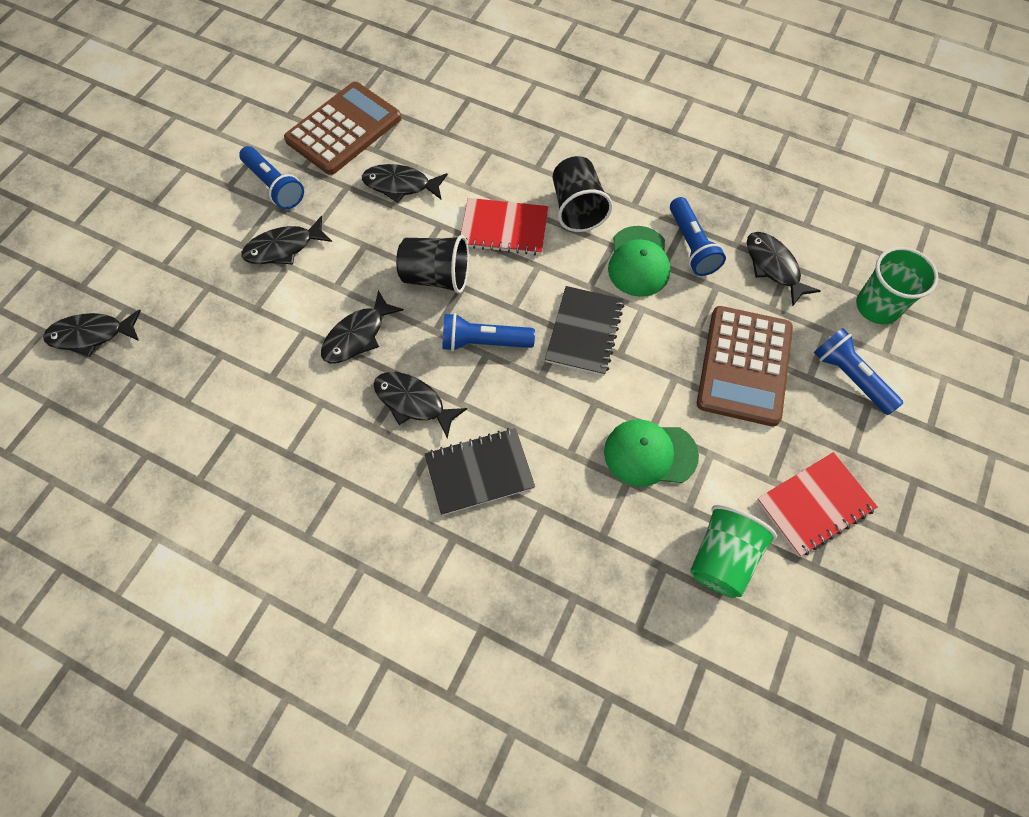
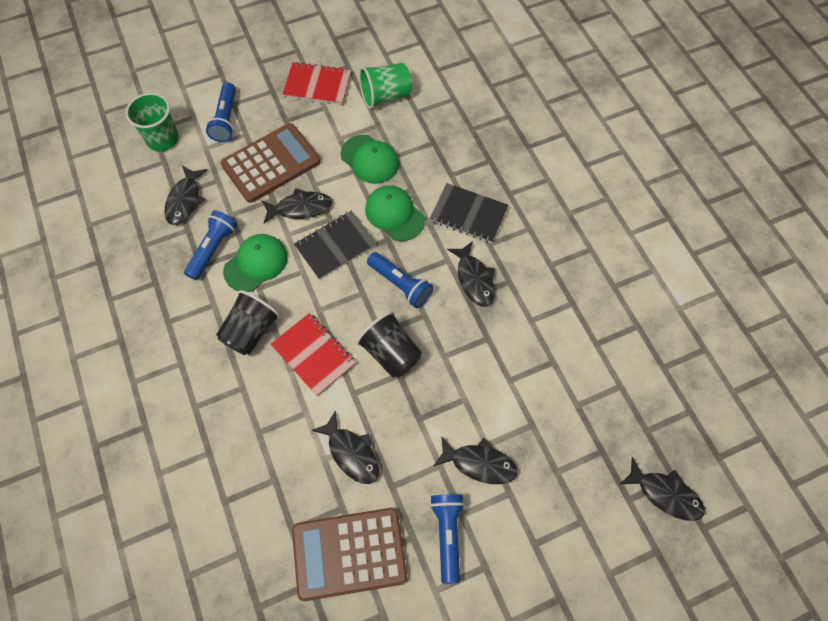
camera: 140 degrees left, 0 degrees up
(357, 335) = (476, 349): black fish -> black fish (300, 208)
(559, 409) = (394, 214): none -> green cap

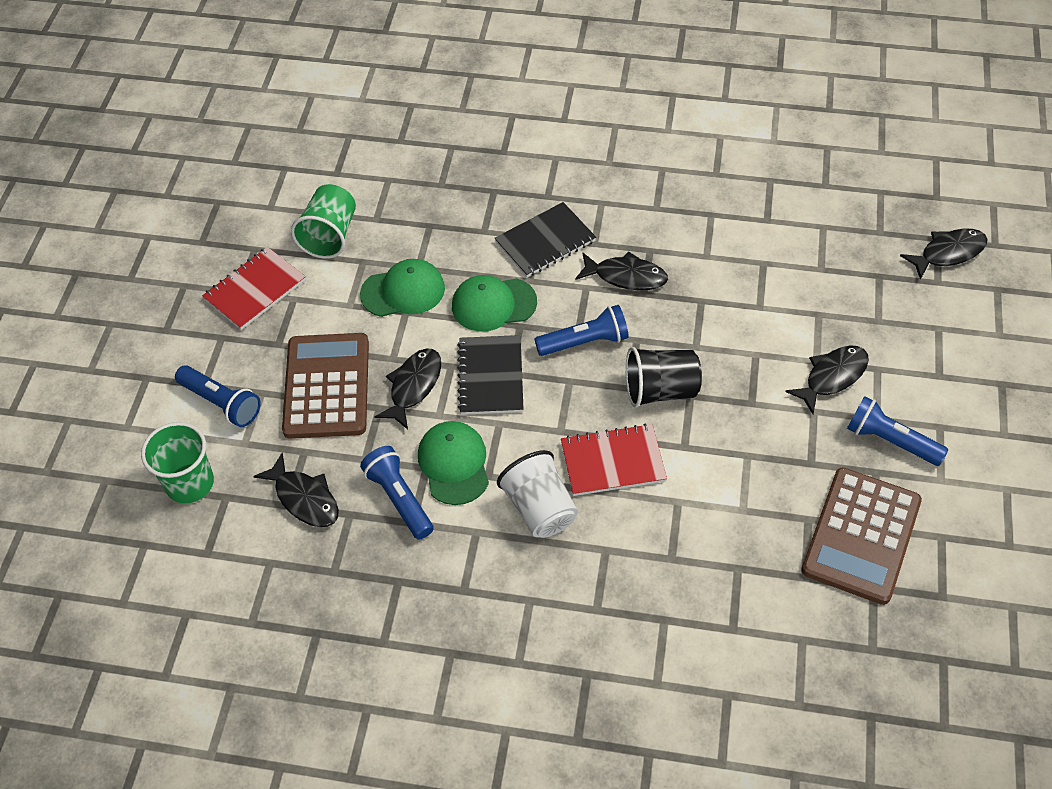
camera: 55 degrees left, 10 degrees down
(251, 331) = (539, 509): black cup -> white cup
(351, 453) = (752, 481): black fish -> none

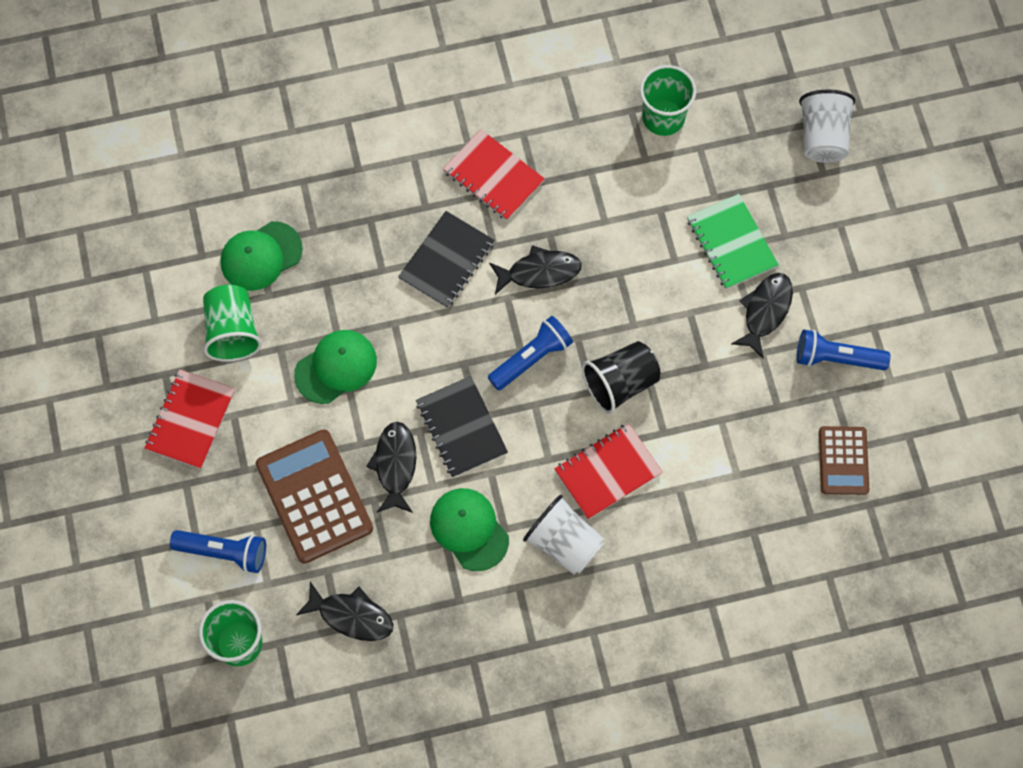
camera: 25 degrees left, 15 degrees up
(399, 499) = (436, 582): blue flashlight -> none
(493, 304) = (429, 349): green cap -> green cap (261, 256)
(620, 192) = (493, 176): none -> red notebook
(798, 193) = (663, 117): none -> green cup
(822, 310) = (731, 243): none -> green notebook
(861, 536) = (843, 461): brown calculator -> brown calculator, size x0.59
(948, 253) = (822, 137): black fish -> white cup

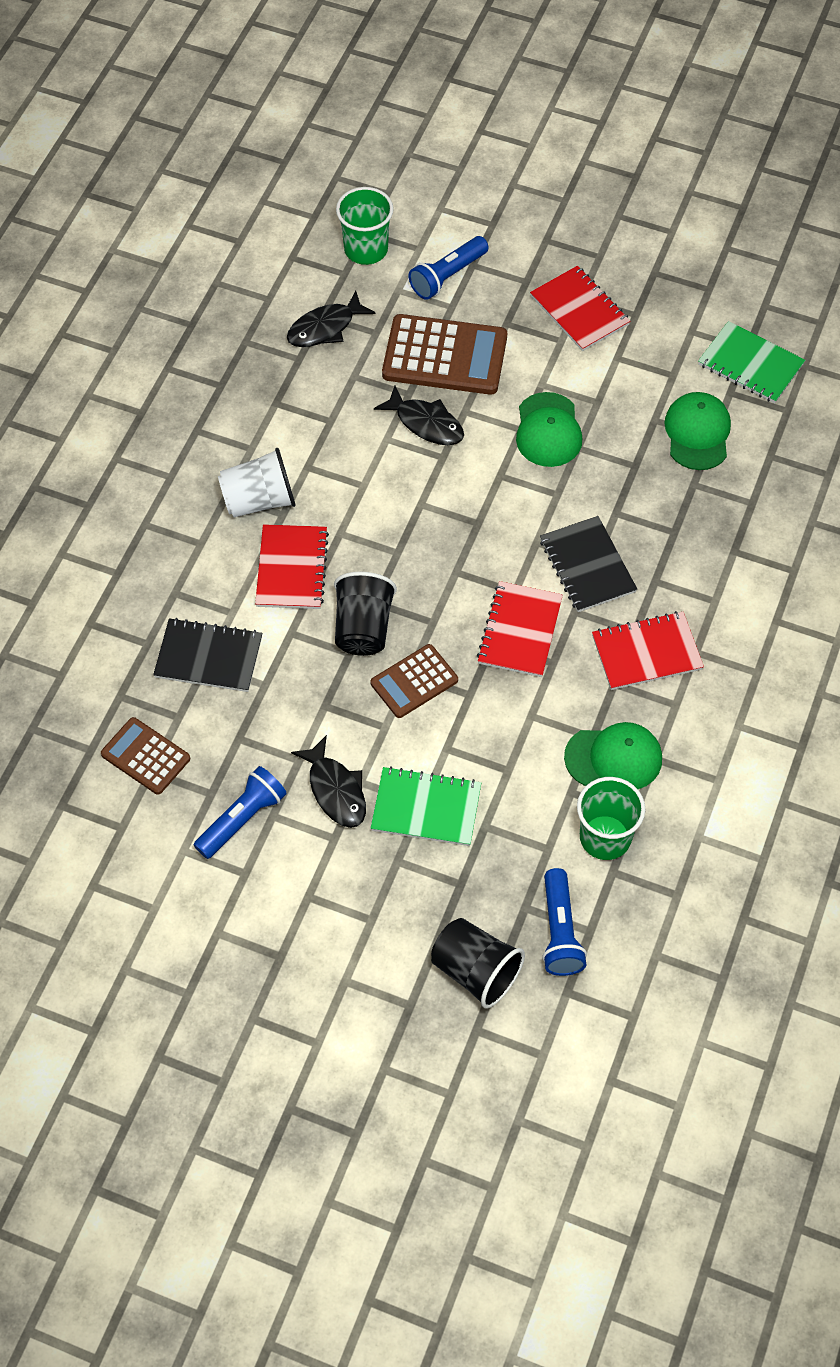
camera: 125 degrees right, 10 degrees down
(161, 256) = (750, 364): none -> green notebook
(233, 331) = (639, 377): green cup -> none
(461, 428) = (420, 487): black notebook -> black notebook (208, 657)
(469, 529) = (327, 442): green cap -> green cap (614, 758)
(531, 358) = (442, 575): blue flashlight -> blue flashlight (560, 931)
(539, 272) = (520, 631): black fish -> red notebook
(638, 317) = (414, 681): none -> brown calculator
(822, 137) = (475, 971): white cup -> black cup

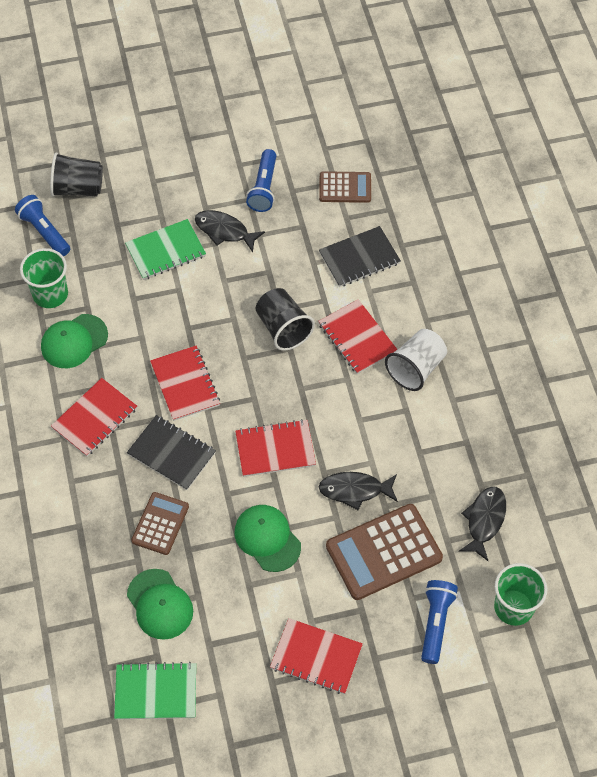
camera: 145 degrees right, 0 degrees up
(414, 681) = (227, 315): brown calculator -> brown calculator (160, 524)
(474, 507) = (275, 449): none -> red notebook

